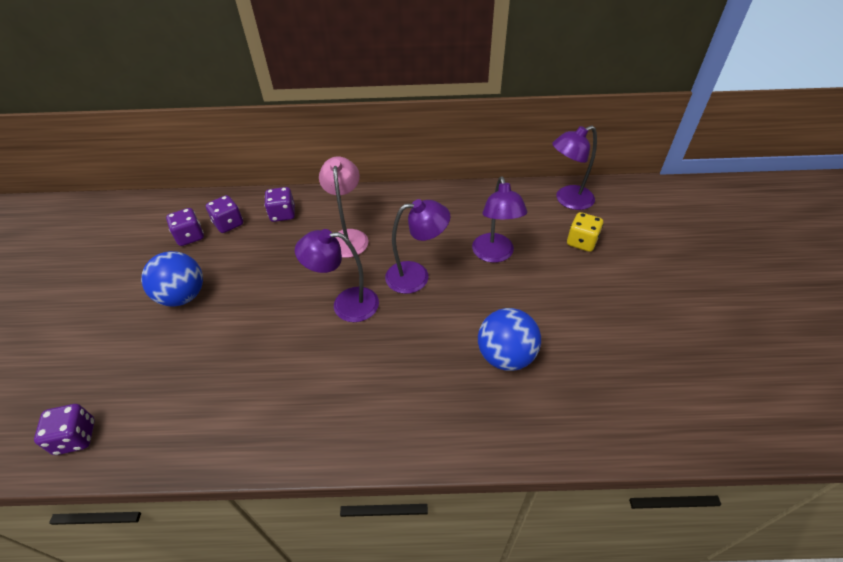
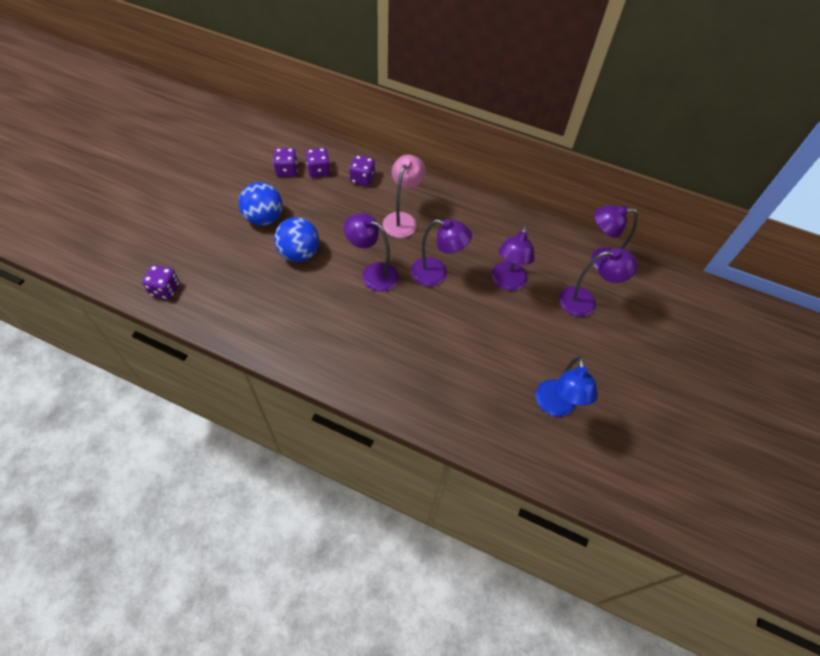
camera: 20 degrees right, 10 degrees up
(505, 356) = (465, 363): blue ball -> blue ball (299, 253)
(581, 242) = (585, 302): yellow dice -> purple lamp
(629, 359) = (555, 406): none -> blue lamp

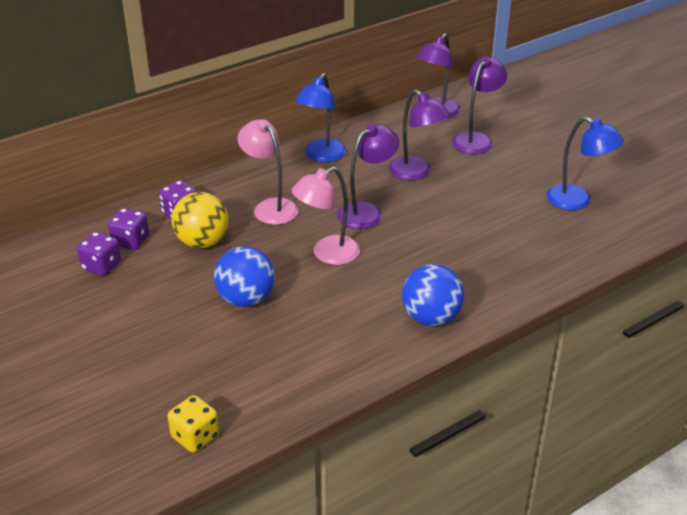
camera: 55 degrees left, 20 degrees down
(165, 289) = (195, 437): purple dice -> yellow dice
(264, 218) = (161, 310): blue ball -> blue ball (431, 318)
(341, 204) = (202, 242): none -> yellow ball
(373, 273) = (327, 254): purple lamp -> pink lamp
(483, 218) = (321, 156): none -> blue lamp

